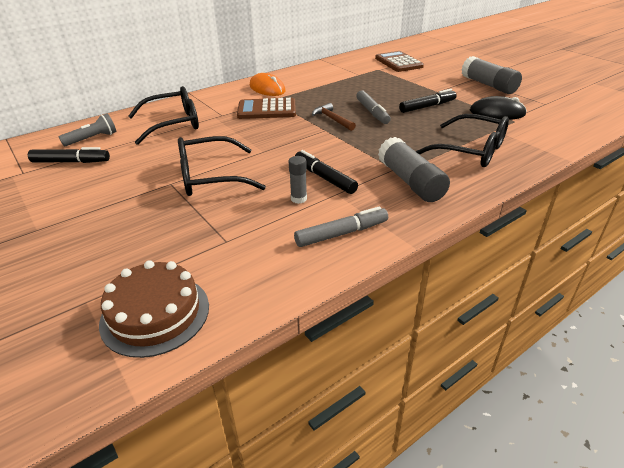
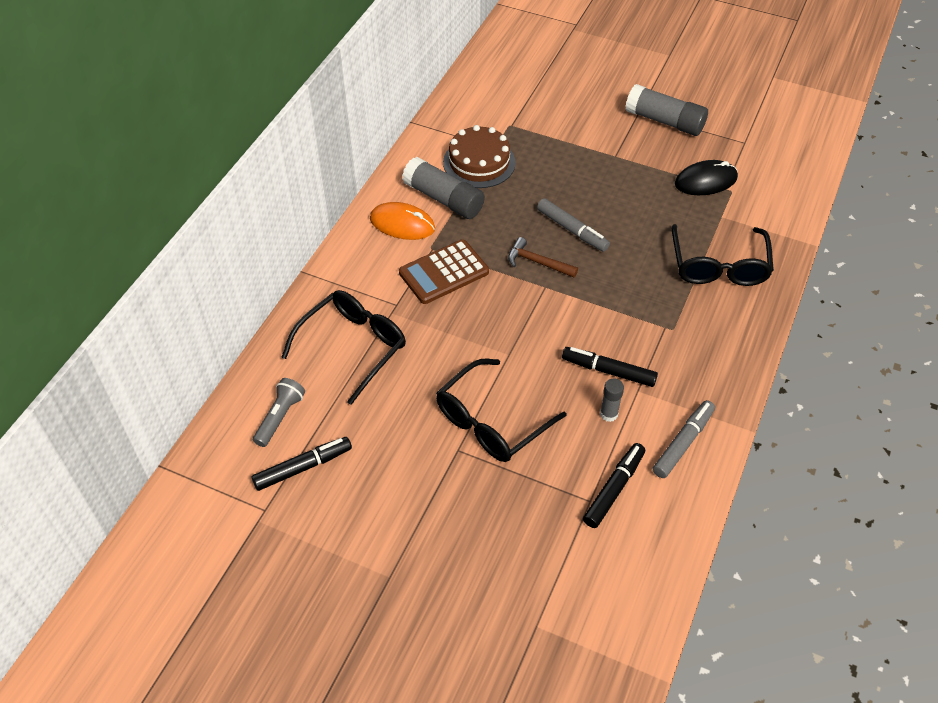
camera: 30 degrees left, 15 degrees up
(155, 314) = (607, 606): brown cake -> brown cake (479, 162)
(398, 62) = (524, 99): brown calculator -> none
(410, 182) = (693, 342): grey glue stick -> grey glue stick (443, 199)
(427, 106) = (625, 195): black marker -> black marker (613, 489)
(470, 151) = (719, 266): black glasses -> black glasses turned 90 degrees clockwise

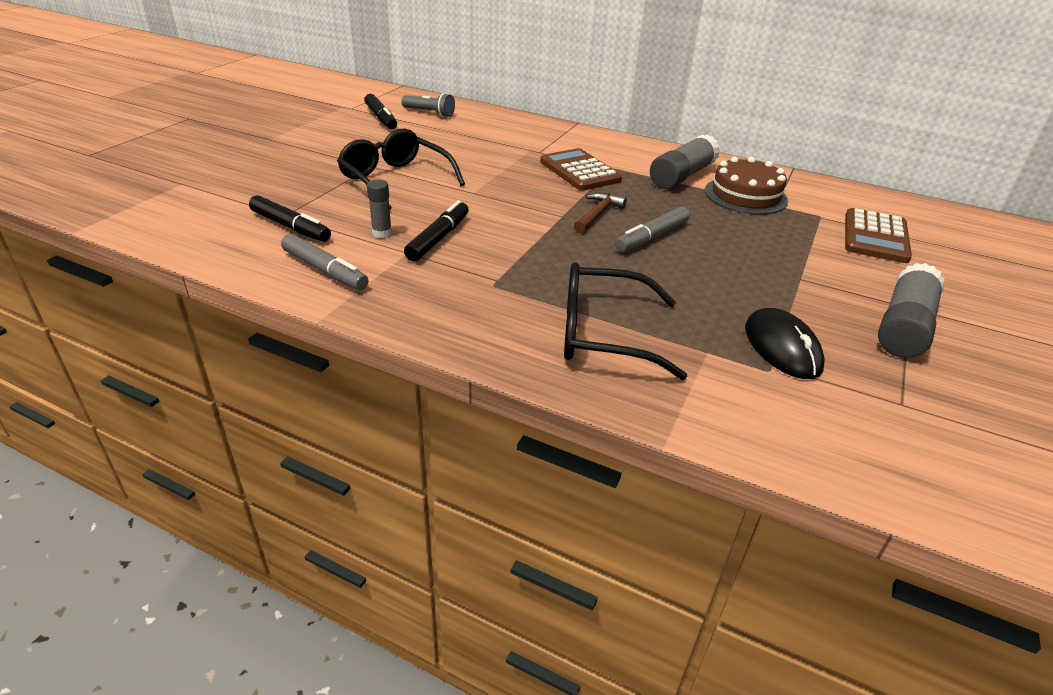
camera: 90 degrees right, 15 degrees down
(353, 347) = (493, 135): black glasses -> none
(402, 224) = (642, 158): orange mouse -> none
(541, 103) = (875, 237): none -> brown calculator

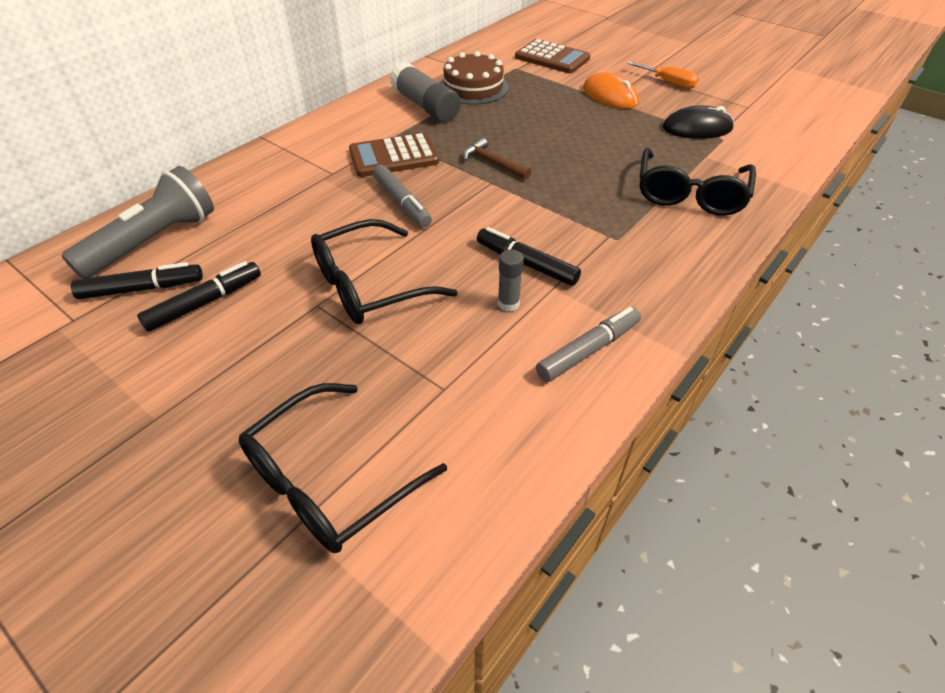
camera: 75 degrees left, 10 degrees up
(211, 188) = (330, 480): none -> black glasses
(290, 227) = (479, 382): black marker -> black marker (204, 303)
(429, 113) = (153, 241): grey flashlight -> grey flashlight, size x1.77
(652, 237) = (540, 144): grey marker -> grey marker (402, 203)
(811, 279) = (610, 96): none -> orange mouse
(903, 327) = (668, 83): grey glue stick -> orange screwdriver

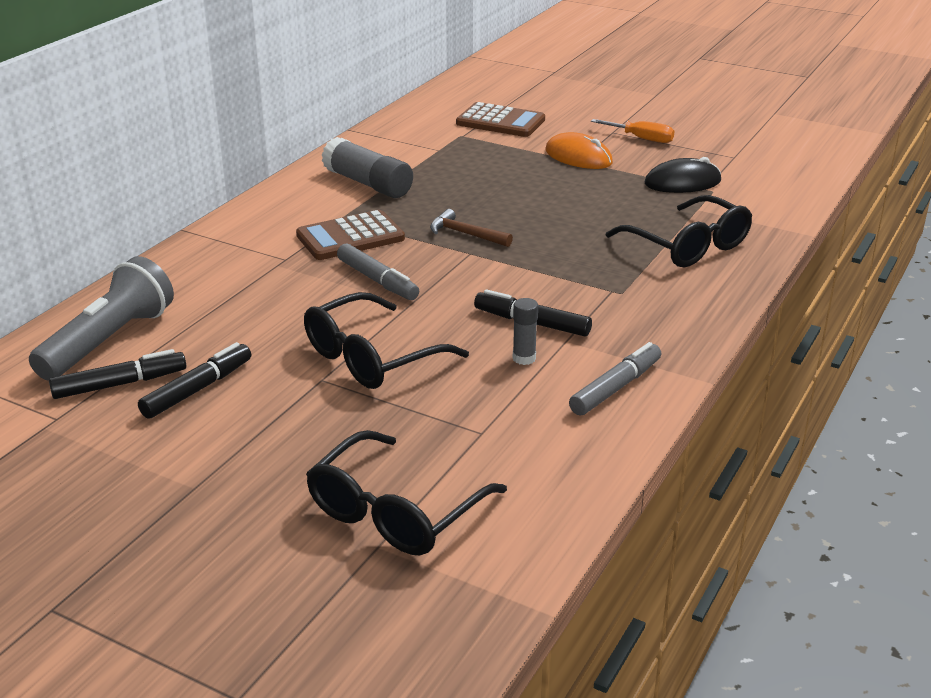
camera: 10 degrees left, 15 degrees down
(473, 87) = (417, 160): brown cake -> none
(690, 194) = (687, 246): black glasses -> black glasses turned 45 degrees counterclockwise

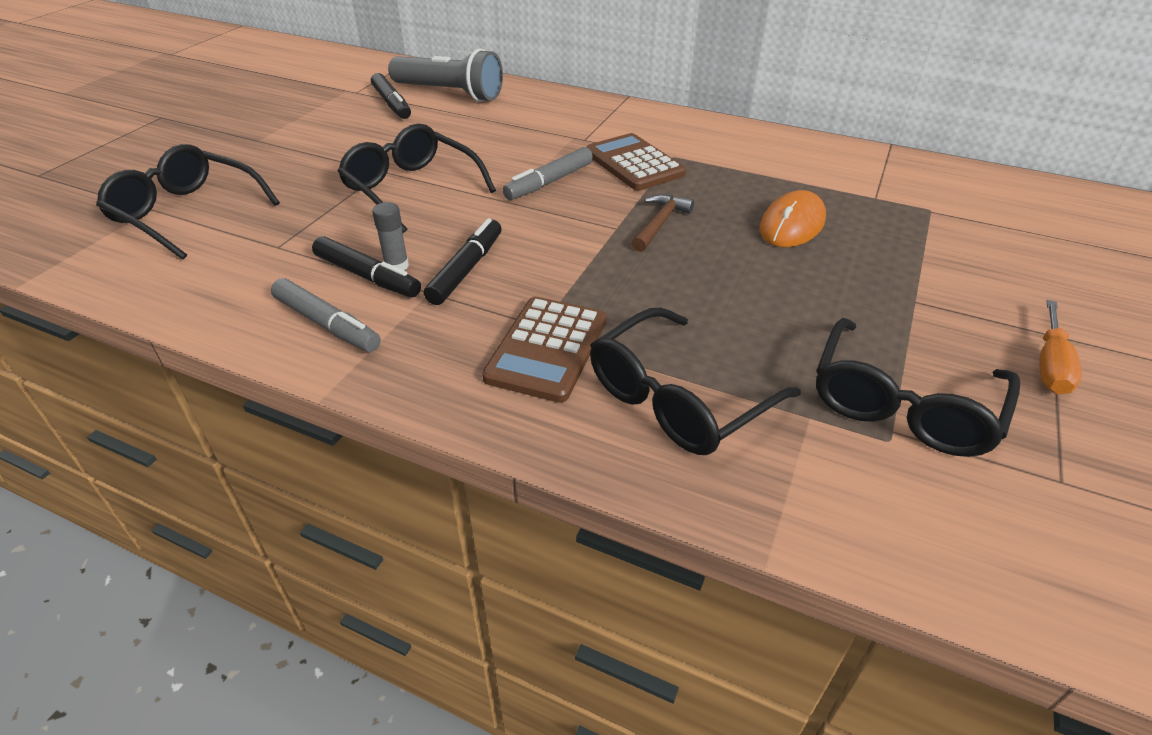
camera: 85 degrees right, 10 degrees up
(197, 389) = (378, 128): black marker -> black marker (367, 276)
(368, 184) = (758, 163): grey glue stick -> none
(500, 122) = (1000, 236): brown calculator -> brown calculator (547, 349)
(578, 157) = (929, 301): orange mouse -> orange mouse (792, 224)
(682, 182) = (902, 405): black mouse -> black glasses

